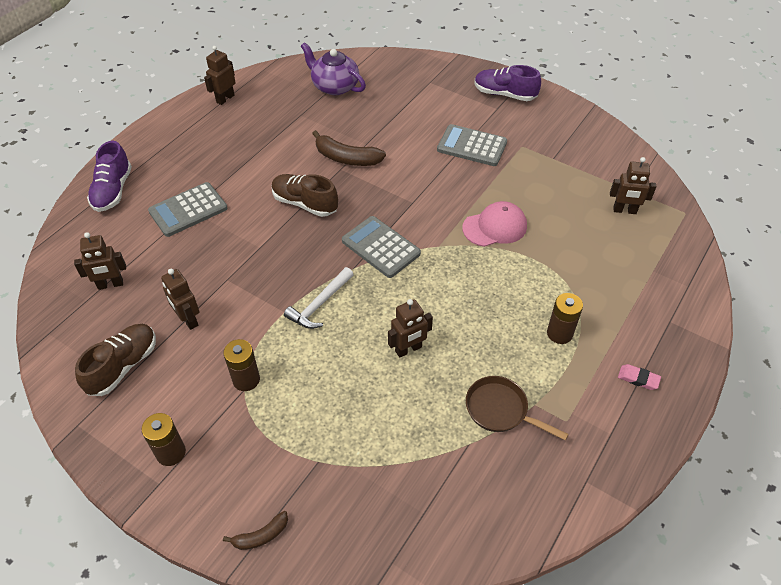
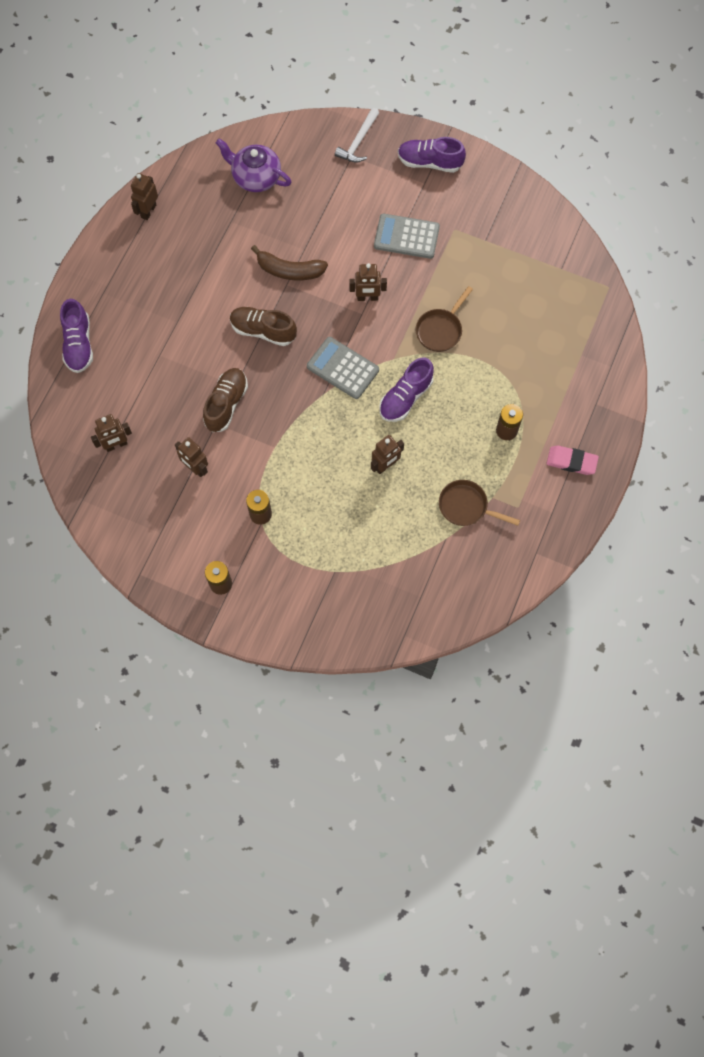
camera: 10 degrees left, 20 degrees up
(123, 366) = (157, 519): brown shoe -> brown shoe (226, 404)
(188, 210) = (157, 355): grey calculator -> none
(261, 536) = (307, 633): brown banana -> none
(320, 304) = (303, 435): white hammer -> white hammer (358, 142)
(445, 284) = (405, 397): none -> purple shoe
(495, 227) = (440, 330): pink cap -> brown pan
(624, 210) = (554, 293): brown robot -> brown robot (367, 297)
(638, 378) = (571, 461): pink eraser -> pink eraser, size x1.55

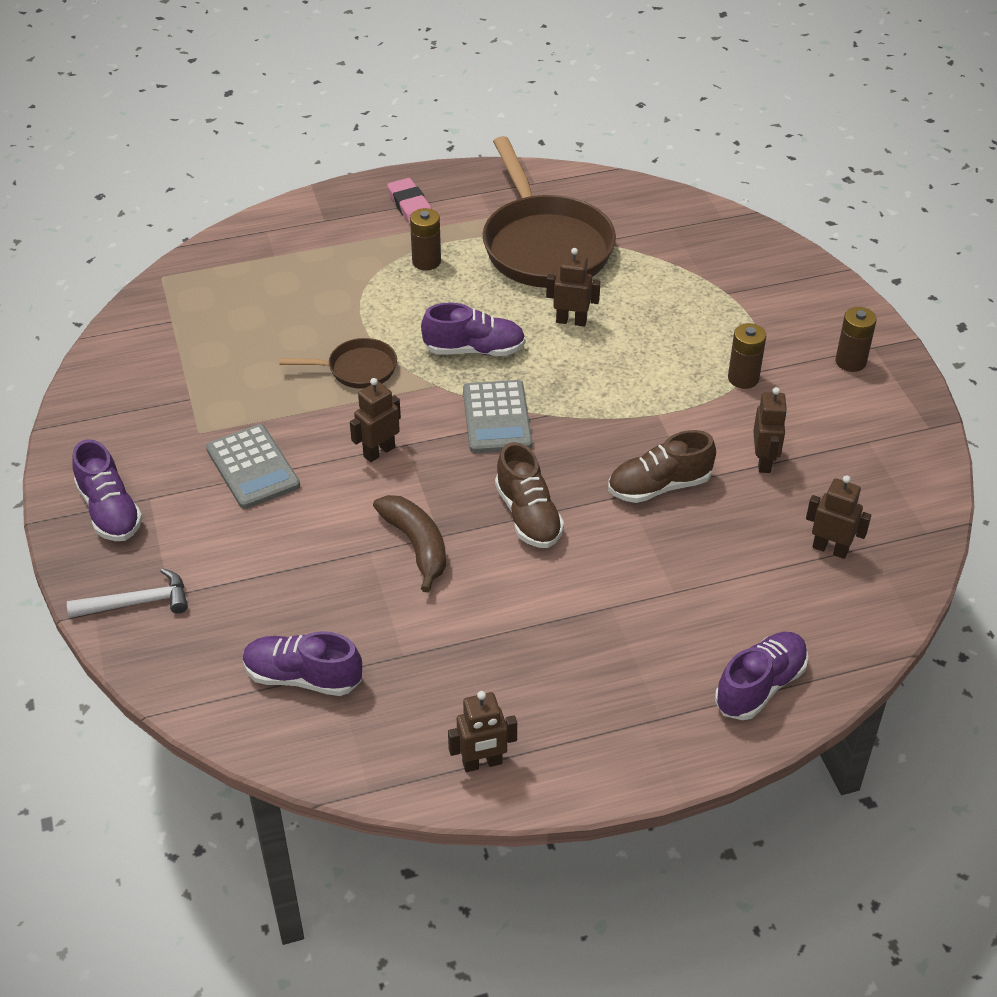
camera: 130 degrees left, 25 degrees down
(255, 177) = (303, 677): purple teapot -> purple shoe
(367, 297) = (379, 452): brown robot -> brown robot turned 90 degrees counterclockwise
(466, 506) = (544, 246): brown pan -> brown pan, size x2.10

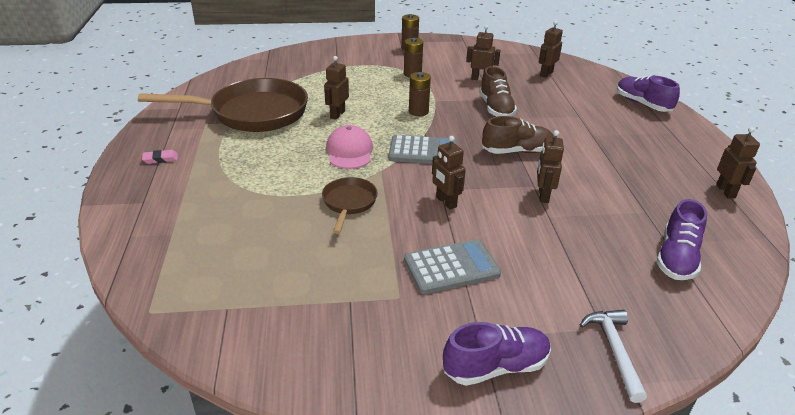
camera: 80 degrees left, 10 degrees down
(410, 206) = (160, 159): pink eraser -> pink eraser, size x0.64
(416, 545) = (543, 196): brown banana -> brown robot
(426, 261) = (237, 159): brown battery -> brown battery (418, 111)
(474, 350) = (349, 151): purple shoe -> pink cap

